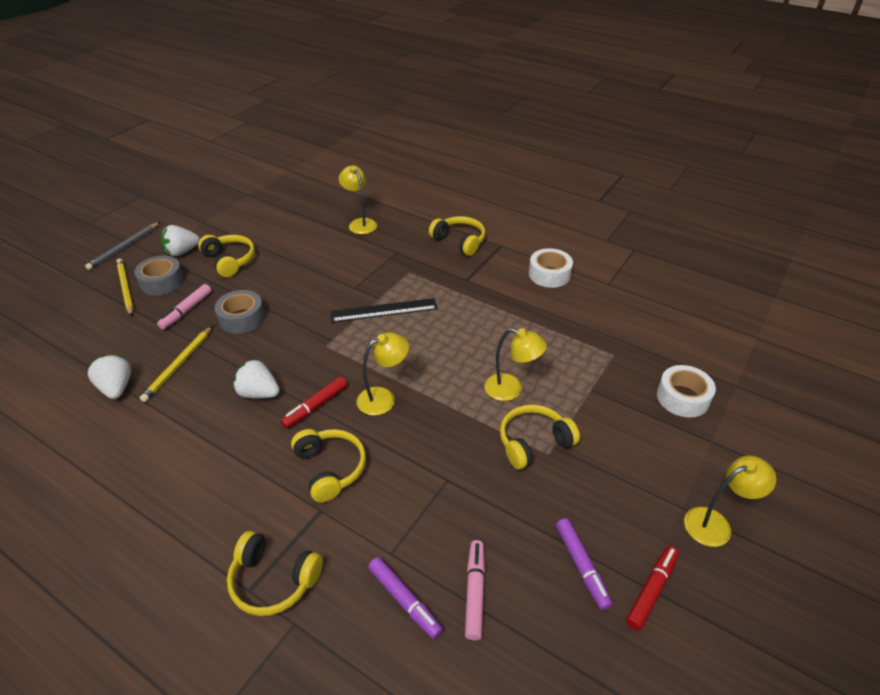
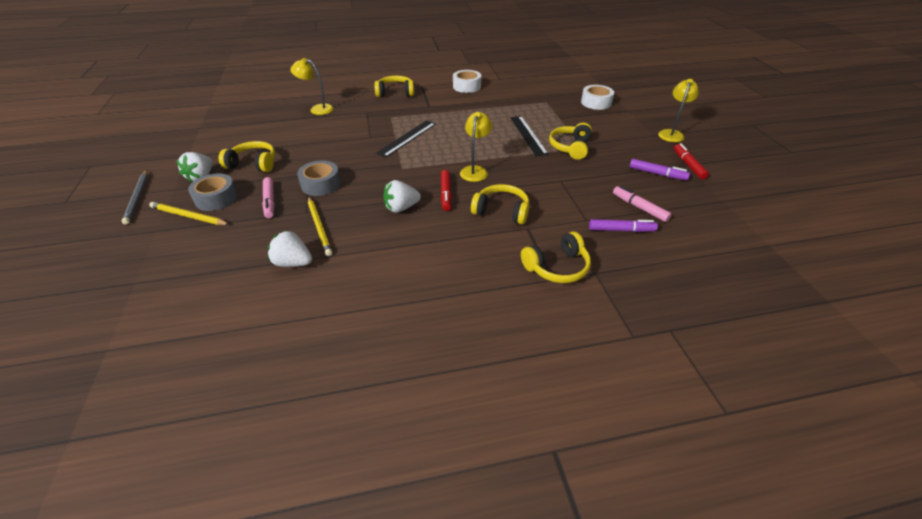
camera: 45 degrees left, 0 degrees up
(511, 389) = (528, 135): yellow lamp -> black ruler

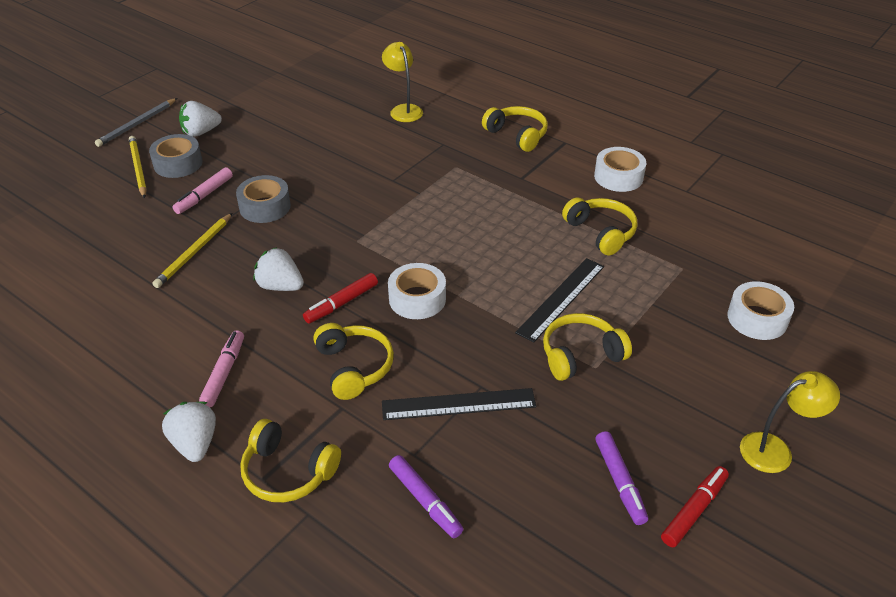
camera: 50 degrees right, 0 degrees up
(253, 164) = (253, 144): yellow headphones -> yellow headphones (601, 232)
(293, 263) = (127, 272): white strawberry -> white strawberry (195, 443)
(407, 138) = (424, 206): black ruler -> black ruler (458, 404)
(475, 170) = (417, 299): yellow lamp -> white tape
(639, 208) = (500, 498): pink marker -> pink marker (224, 373)

